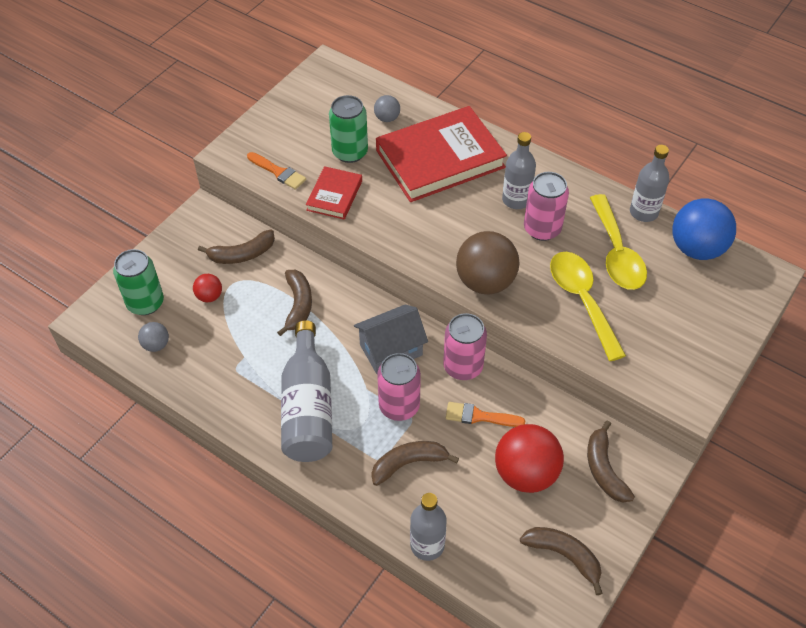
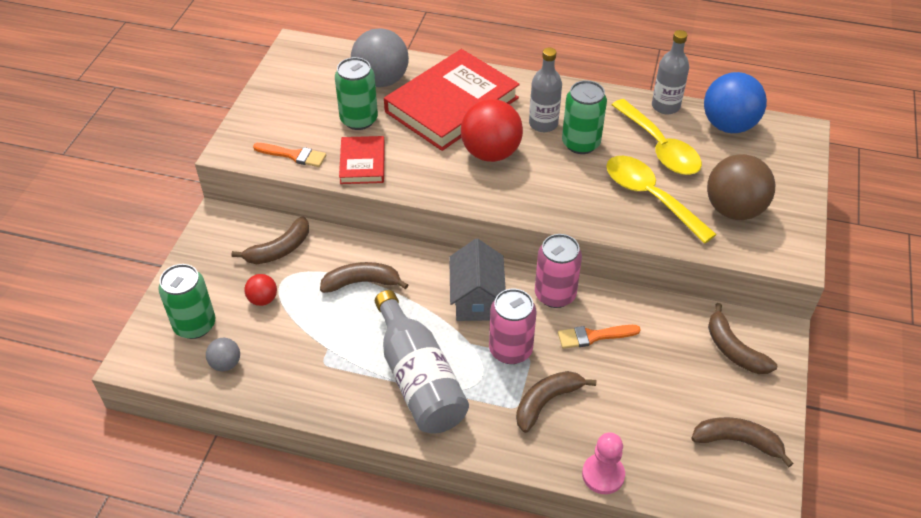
camera: 20 degrees left, 5 degrees down
(298, 305) = (361, 282): brown banana -> brown banana turned 75 degrees counterclockwise
(387, 118) = (381, 80): grey ball -> grey ball, size x2.06
(391, 350) = (476, 299): grey house -> grey house turned 45 degrees counterclockwise
(427, 545) = (603, 475): grey bottle -> pink pawn
(485, 282) = (551, 204): brown ball -> brown ball (733, 210)
(525, 473) = (663, 376): red ball -> red ball (491, 153)
(542, 229) = (580, 143): pink can -> green can

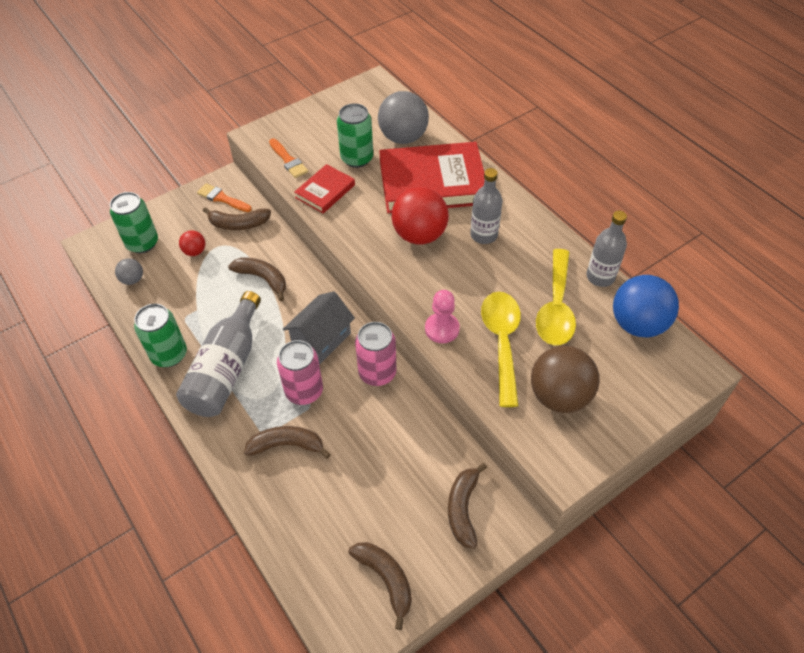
camera: 40 degrees right, 5 degrees up
(580, 143) = (495, 267): green can -> green can (169, 355)
(594, 336) = (371, 422): orange brush -> orange brush (222, 198)
(603, 475) = (266, 525): pink pawn -> pink pawn (442, 329)

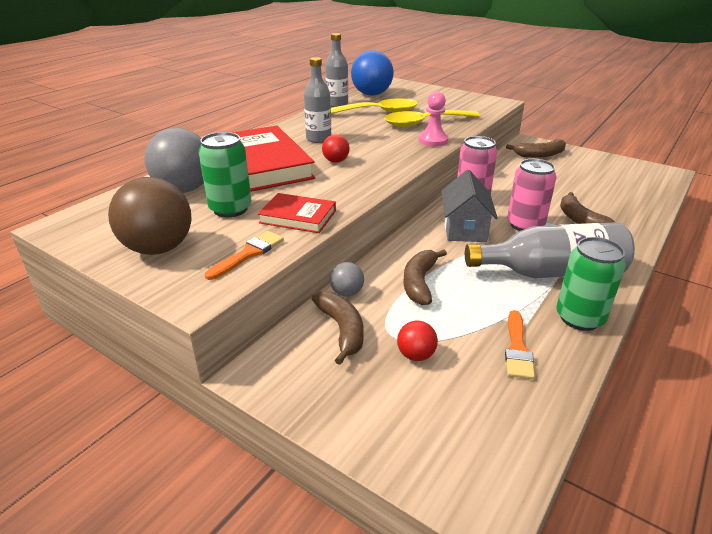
camera: 110 degrees left, 20 degrees down
(133, 280) = (511, 403): grey ball -> grey ball (347, 293)
(142, 243) = (437, 425): green can -> none
(222, 198) = (296, 364): orange brush -> orange brush (517, 348)
(321, 339) = (464, 229): grey house -> grey house turned 75 degrees clockwise
(386, 579) = (615, 169): brown banana -> none
(419, 235) = (336, 161): red ball -> red ball, size x0.49
(559, 396) = (450, 106): brown ball -> brown ball (158, 249)

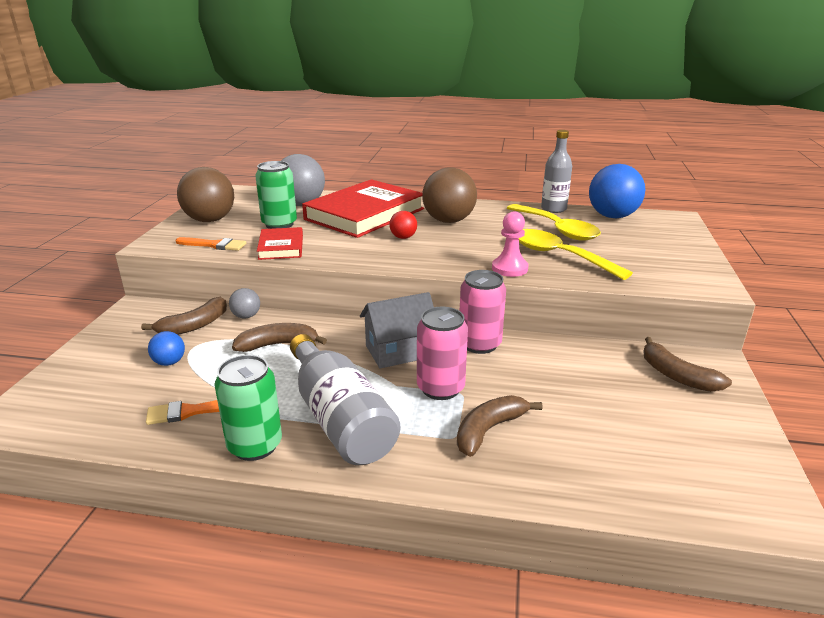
camera: 65 degrees right, 5 degrees down
(318, 139) = (448, 221): grey bottle -> brown ball
(416, 355) = (169, 362): red ball -> blue ball

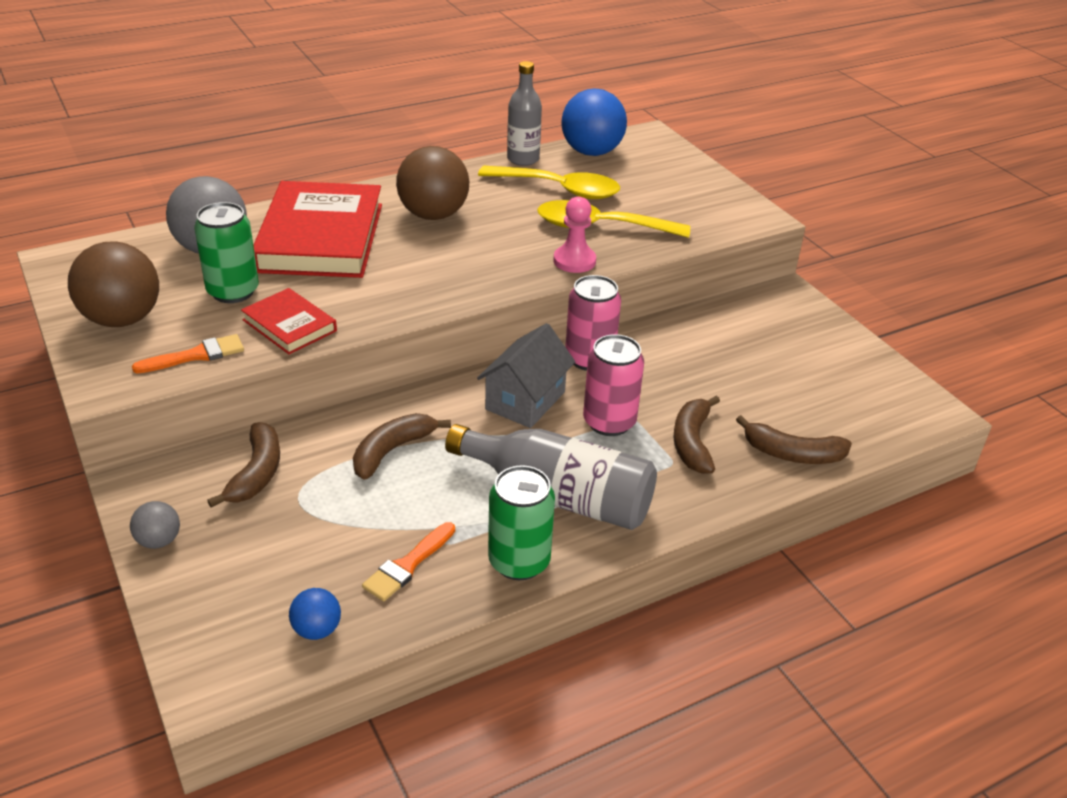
camera: 40 degrees left, 10 degrees up
(169, 362) = (298, 529): blue ball -> blue ball (317, 630)
(246, 316) = (303, 433): grey ball -> grey ball (159, 541)
(403, 237) = (415, 258): red ball -> none
(677, 376) = (774, 320): brown banana -> brown banana (792, 454)

